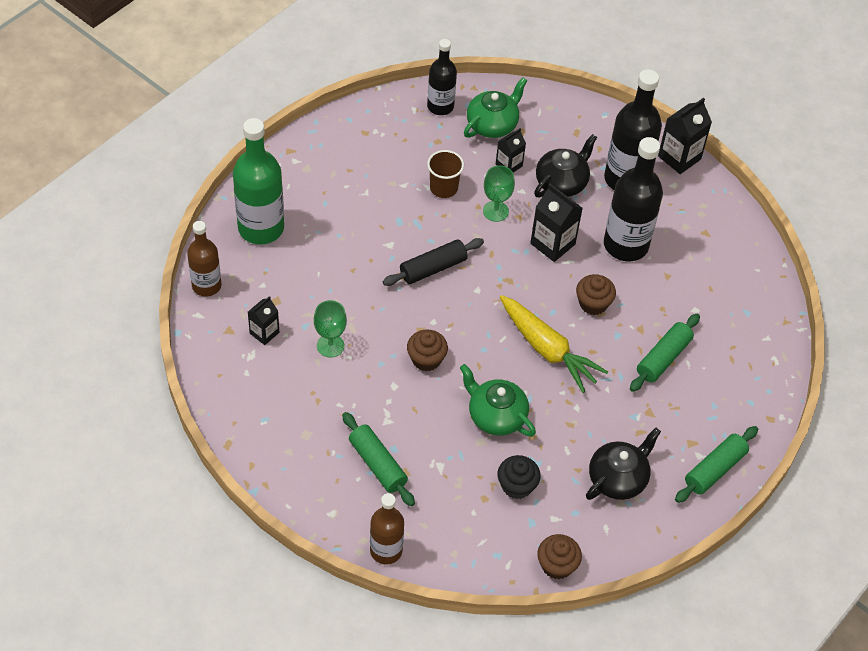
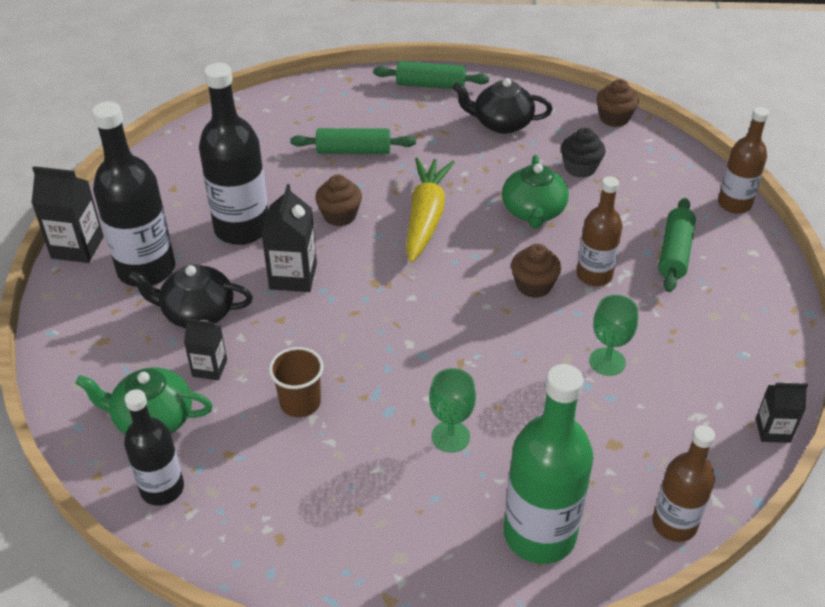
camera: 125 degrees left, 10 degrees down
(264, 333) = (661, 424): black carton -> black carton (773, 430)
(403, 399) = (594, 275): none -> brown bottle
(433, 268) = (422, 344): black rolling pin -> none
(495, 211) = (291, 341): green goblet -> green goblet (450, 436)

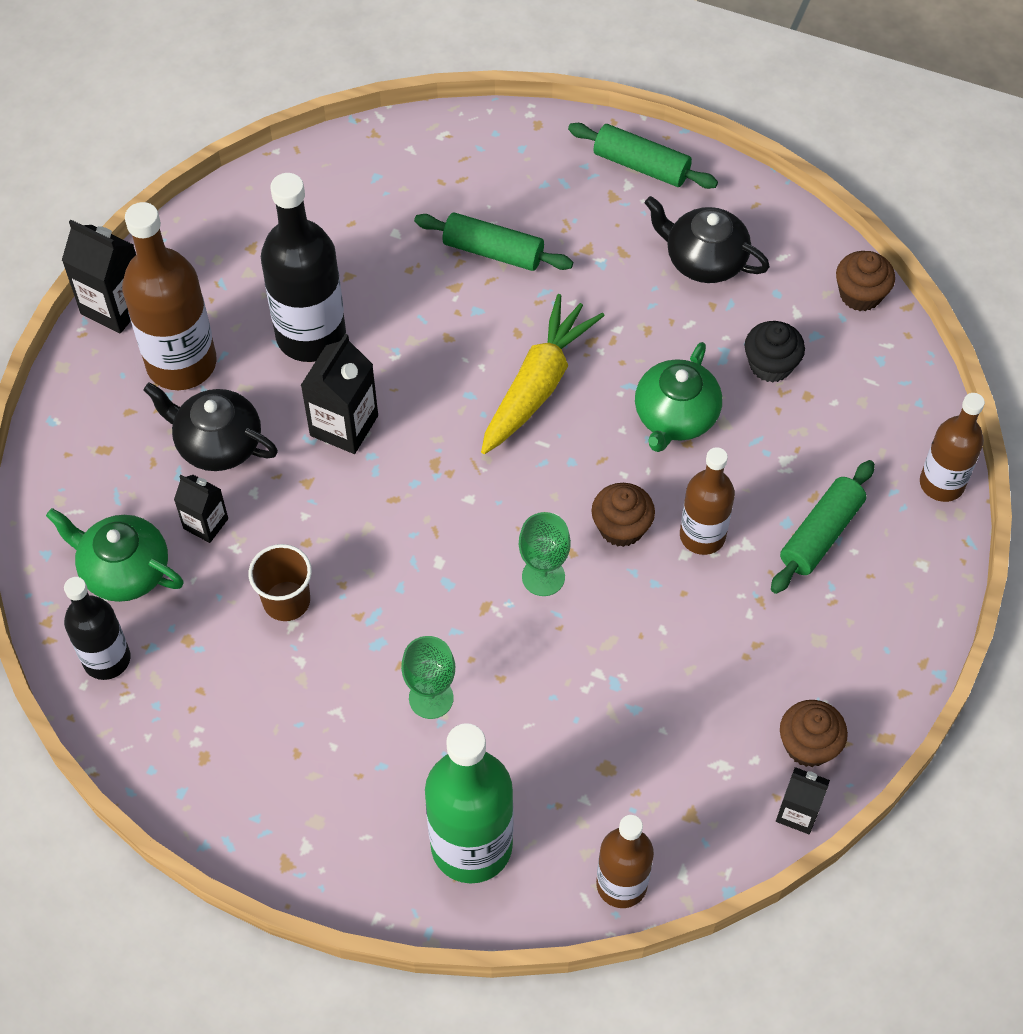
camera: 20 degrees right, 15 degrees up
(146, 269) = (181, 363): black bottle -> brown bottle
(339, 215) = (434, 350): brown cupcake -> brown cupcake (808, 745)
(607, 362) = (654, 661): green goblet -> green goblet (543, 577)

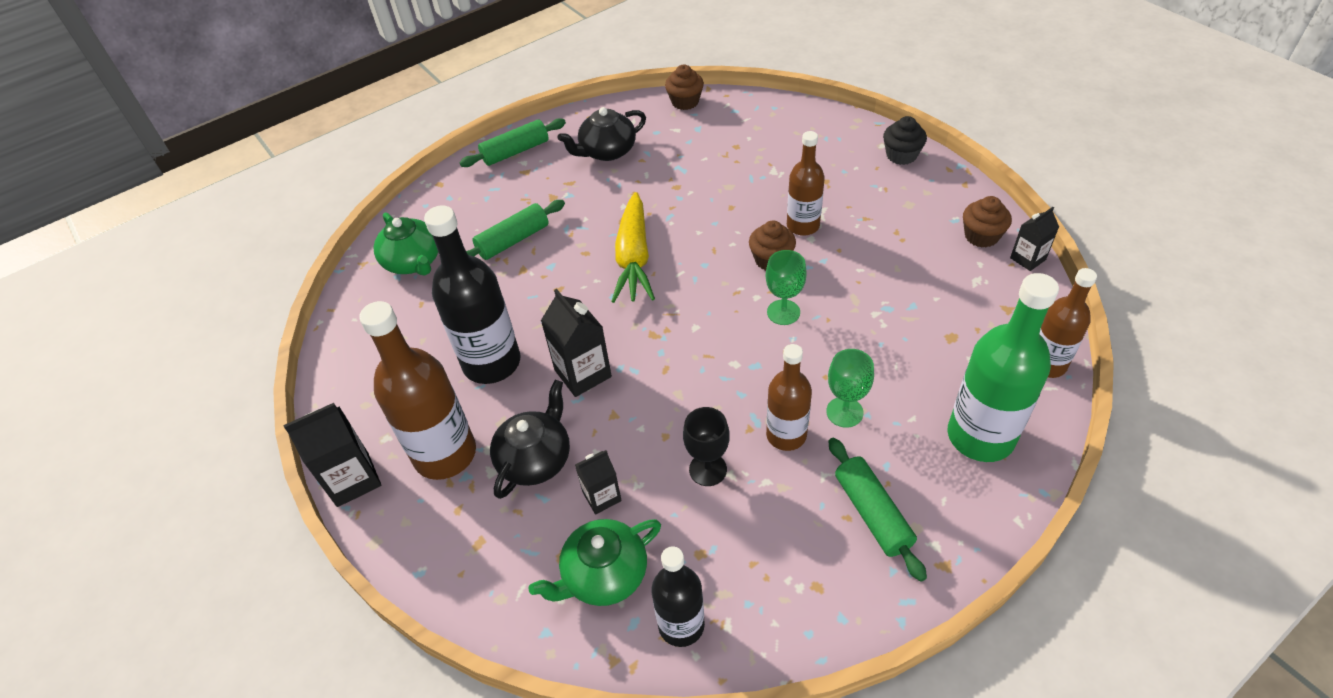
camera: 55 degrees left, 10 degrees down
(217, 443) = (536, 459): black teapot -> black teapot turned 150 degrees clockwise
(286, 601) = (708, 469): brown cup -> black goblet
(538, 385) = (633, 258): yellow carrot -> yellow carrot turned 150 degrees counterclockwise
(675, 417) = (708, 205): green teapot -> green teapot (413, 262)
(770, 365) = (703, 152): black cupcake -> black cupcake (901, 155)
(821, 534) = (835, 176): green rolling pin -> green rolling pin (872, 513)
(941, 483) = (833, 118): brown bottle -> brown bottle (786, 435)

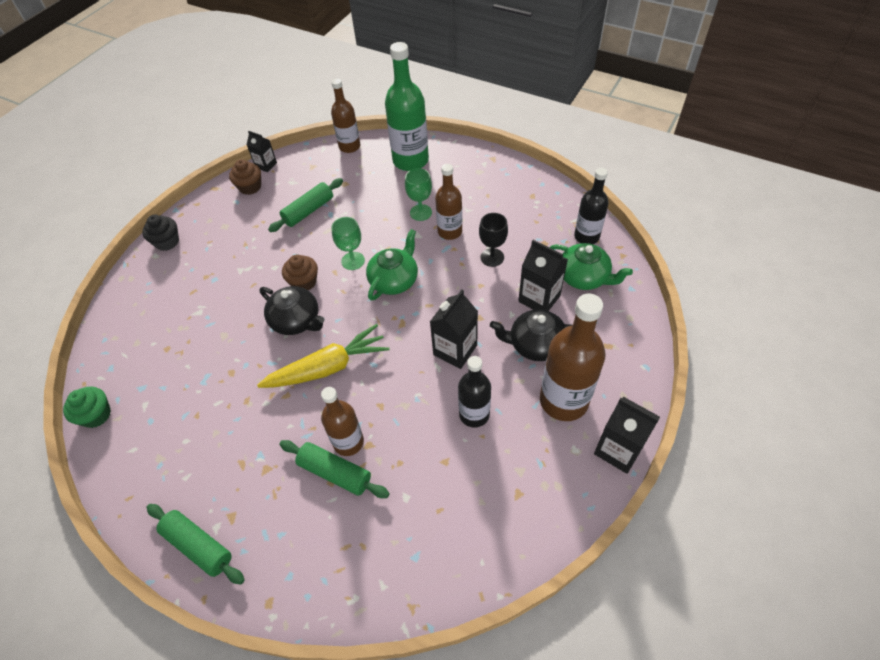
camera: 115 degrees left, 5 degrees up
(413, 262) = (392, 552): green teapot -> green teapot (394, 280)
(492, 363) = (474, 414): black bottle -> black bottle, size x0.62
(602, 496) = (539, 298): black carton -> black carton, size x1.61
(607, 151) = (187, 452): black teapot -> black teapot (296, 321)
(685, 102) = (96, 415): brown cupcake -> green cupcake
(803, 226) = (262, 275): brown bottle -> brown bottle (348, 442)
(872, 513) = (479, 187): green rolling pin -> green rolling pin (308, 211)

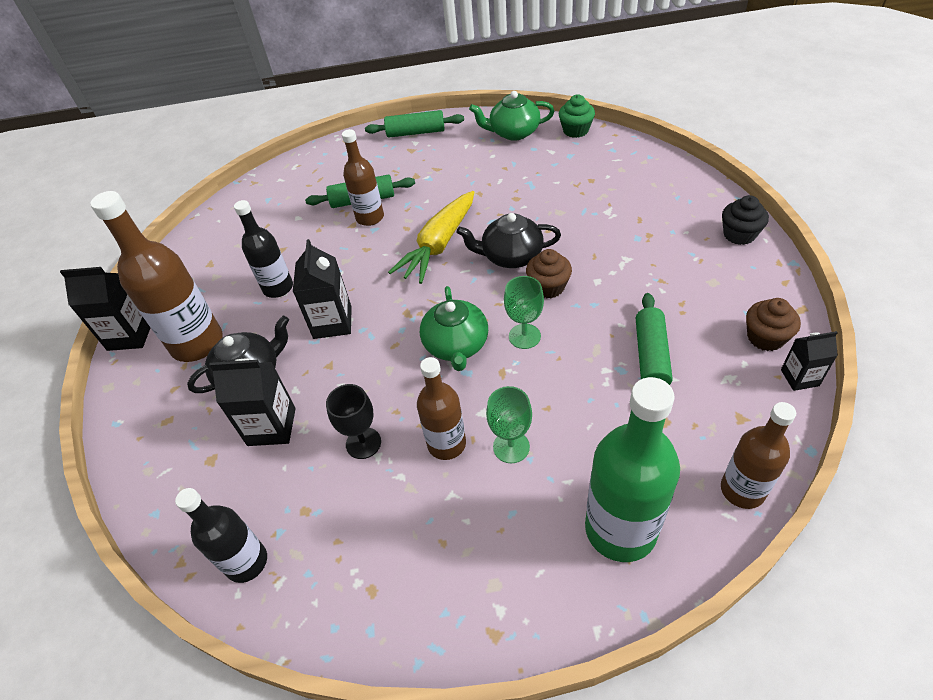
camera: 145 degrees right, 5 degrees down
(584, 277) = (225, 490): green teapot -> green teapot (513, 132)

